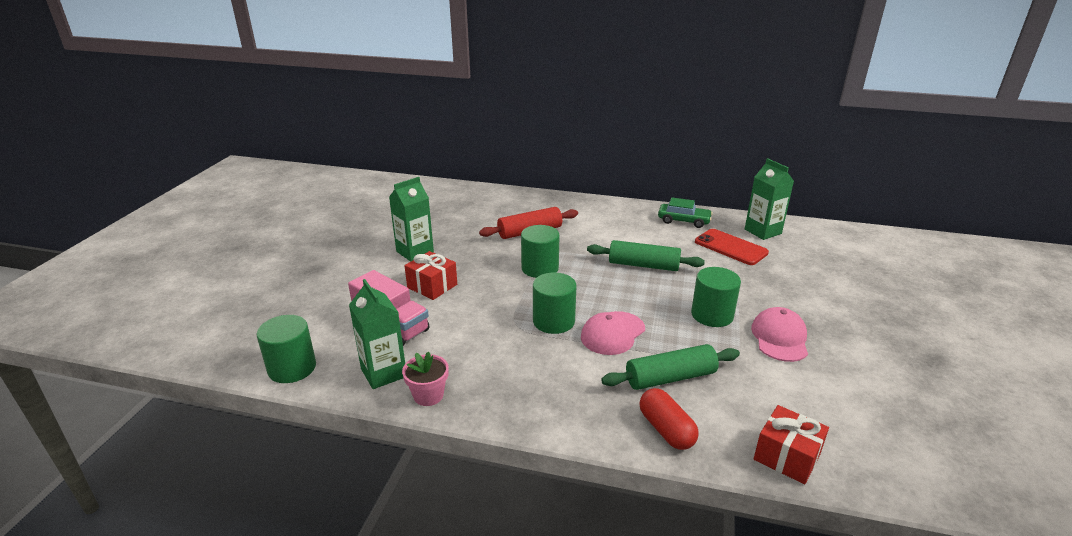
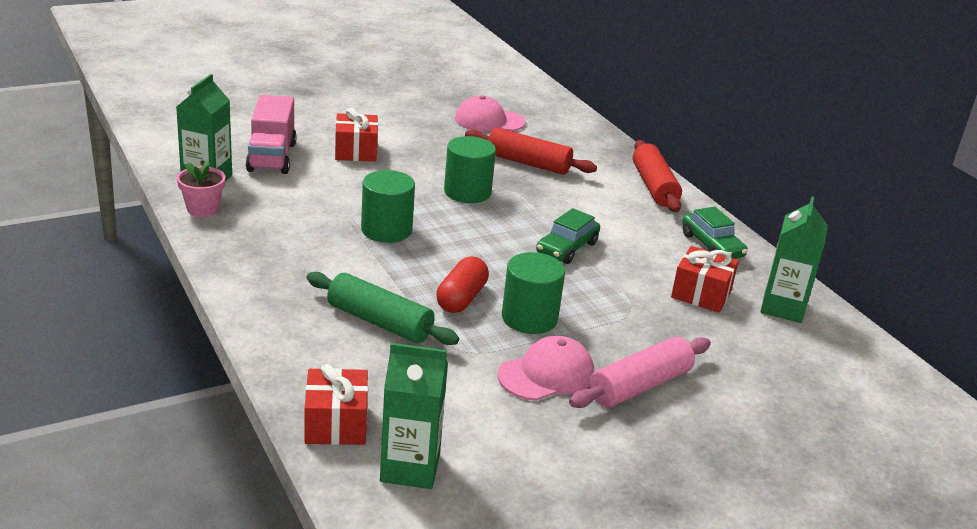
camera: 45 degrees right, 0 degrees up
(292, 368) = (166, 140): green cylinder -> none
(415, 252) = (398, 122): green carton -> green carton (410, 468)
(603, 207) = (654, 186): none -> red rolling pin
(612, 333) = (411, 268): pink cap -> pink cap (489, 121)
(643, 265) = (567, 248): green rolling pin -> green car
(666, 429) = (296, 341): red capsule -> red capsule (461, 298)
(730, 247) = (701, 294): red phone -> red gift
(812, 311) = (640, 386): none -> pink rolling pin

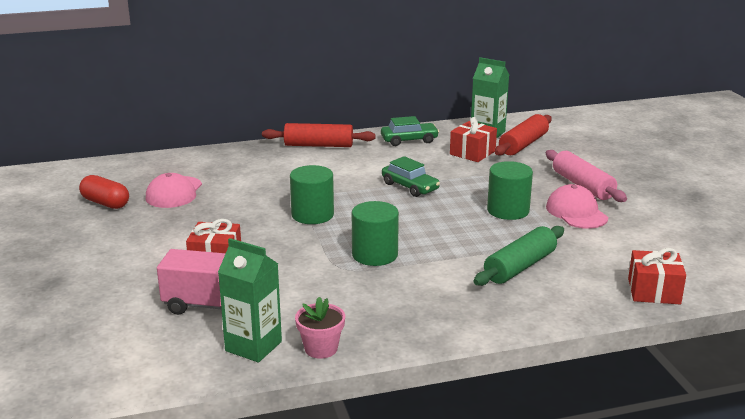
camera: 75 degrees left, 5 degrees down
(410, 468) = (692, 267): green carton -> none
(461, 298) = (483, 232): red capsule -> red capsule (105, 203)
(528, 163) = (265, 185): red rolling pin -> red rolling pin (523, 144)

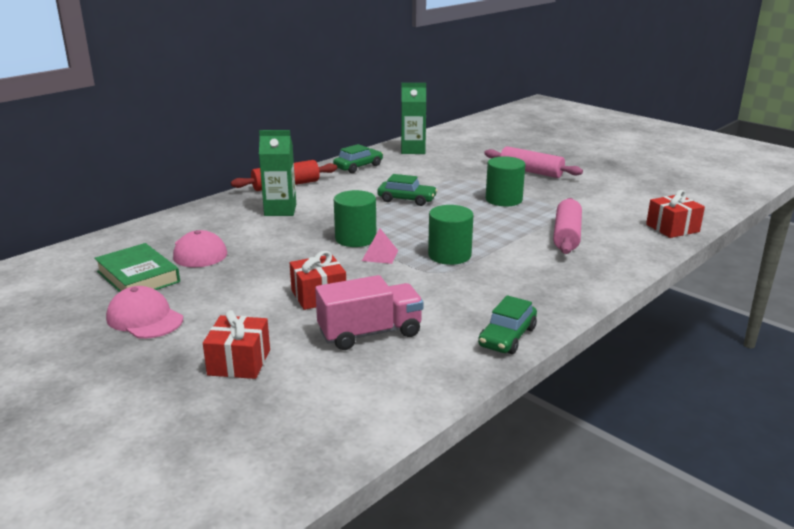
camera: 30 degrees left, 0 degrees up
(105, 203) = (138, 277): red capsule -> green book
(253, 346) = (450, 353): green carton -> green carton (280, 210)
(313, 237) = (380, 255): none -> pink pyramid
(321, 348) = (507, 337): pink flower pot -> green car
(472, 153) = (421, 166): red gift -> red gift (239, 362)
(520, 267) = (566, 235): green rolling pin -> pink rolling pin
(523, 144) = (450, 153): red rolling pin -> none
(576, 212) = (552, 190): pink cap -> pink cap (144, 318)

